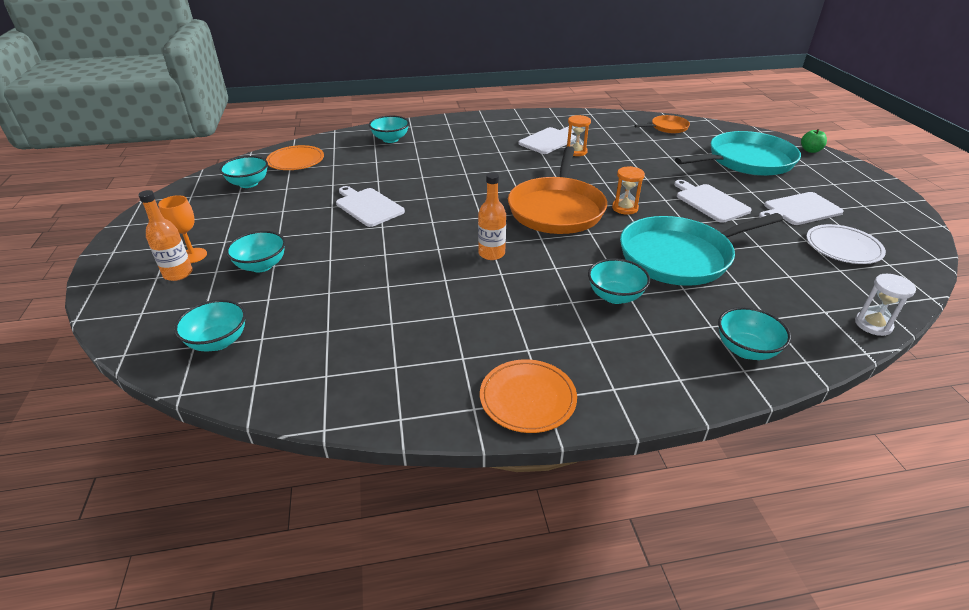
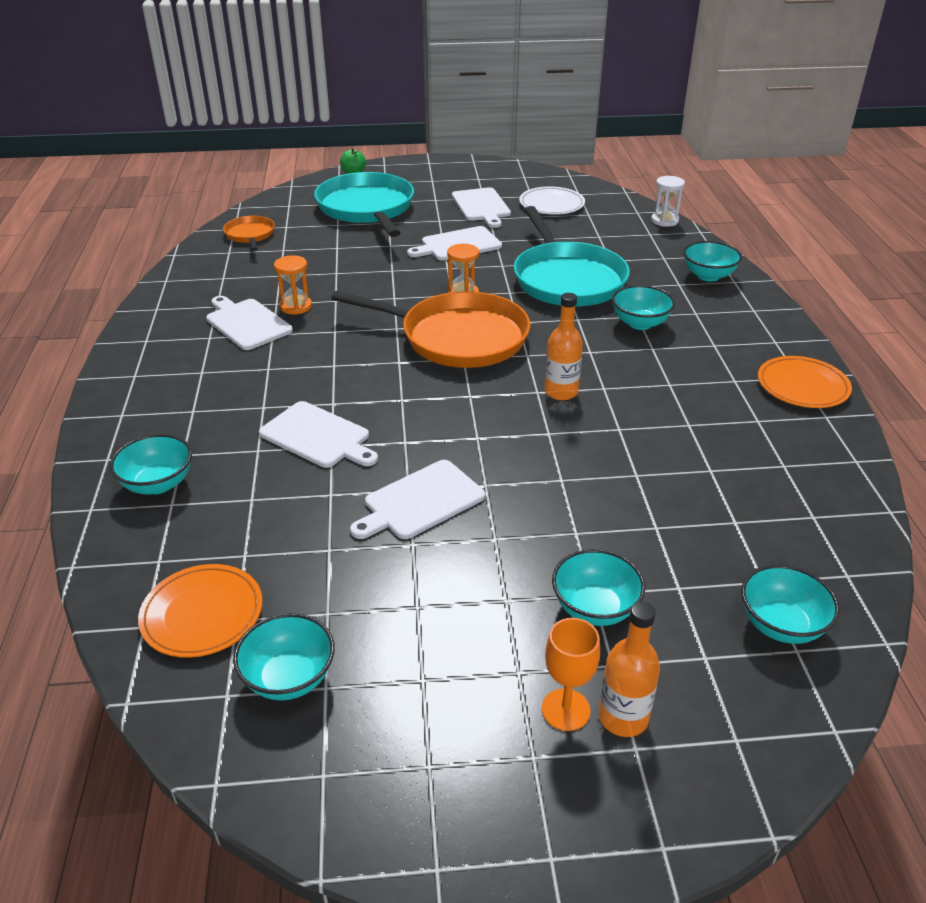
camera: 85 degrees left, 0 degrees up
(431, 172) = (318, 436): none -> white cutting board

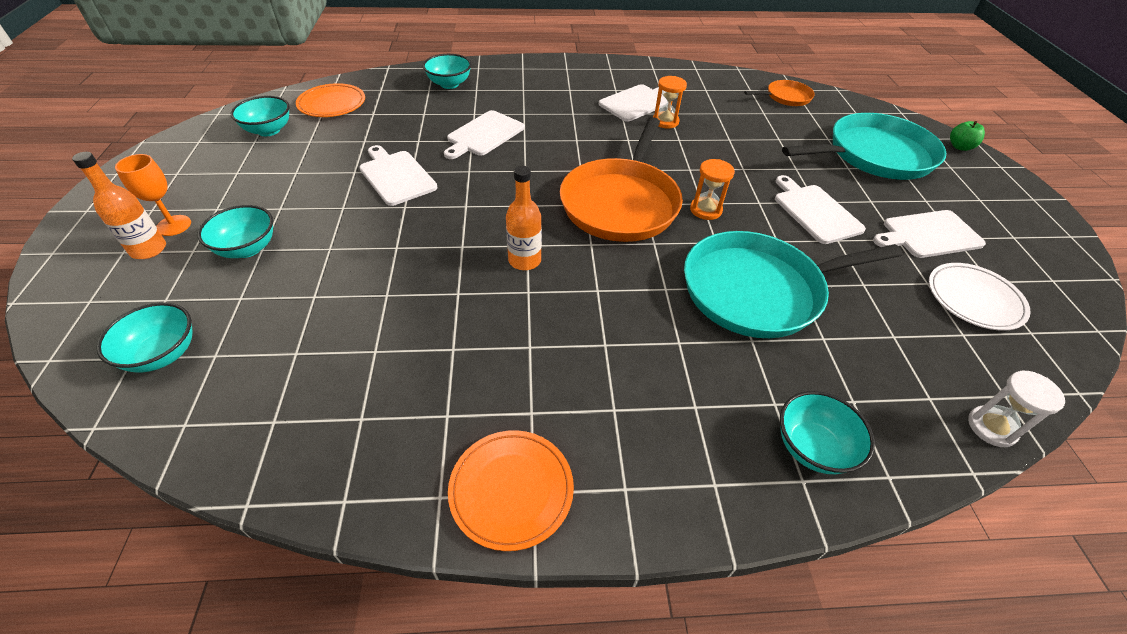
camera: 90 degrees right, 10 degrees up
(640, 323) = (661, 342): turquoise bowl -> none

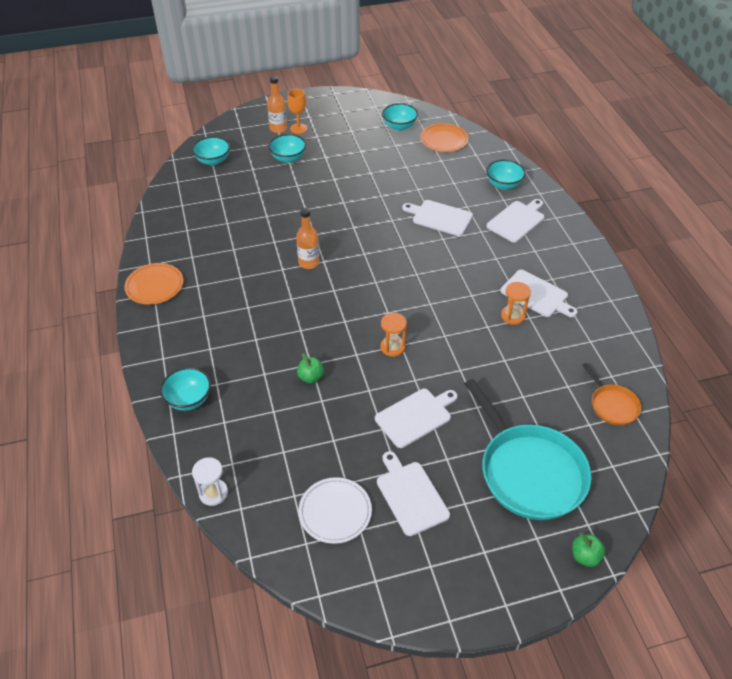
camera: 80 degrees right, 0 degrees up
(396, 176) = (373, 191): white cutting board -> white cutting board (517, 220)
(621, 203) = (383, 300): orange pan -> none
(757, 290) = (311, 377): turquoise pan -> green apple

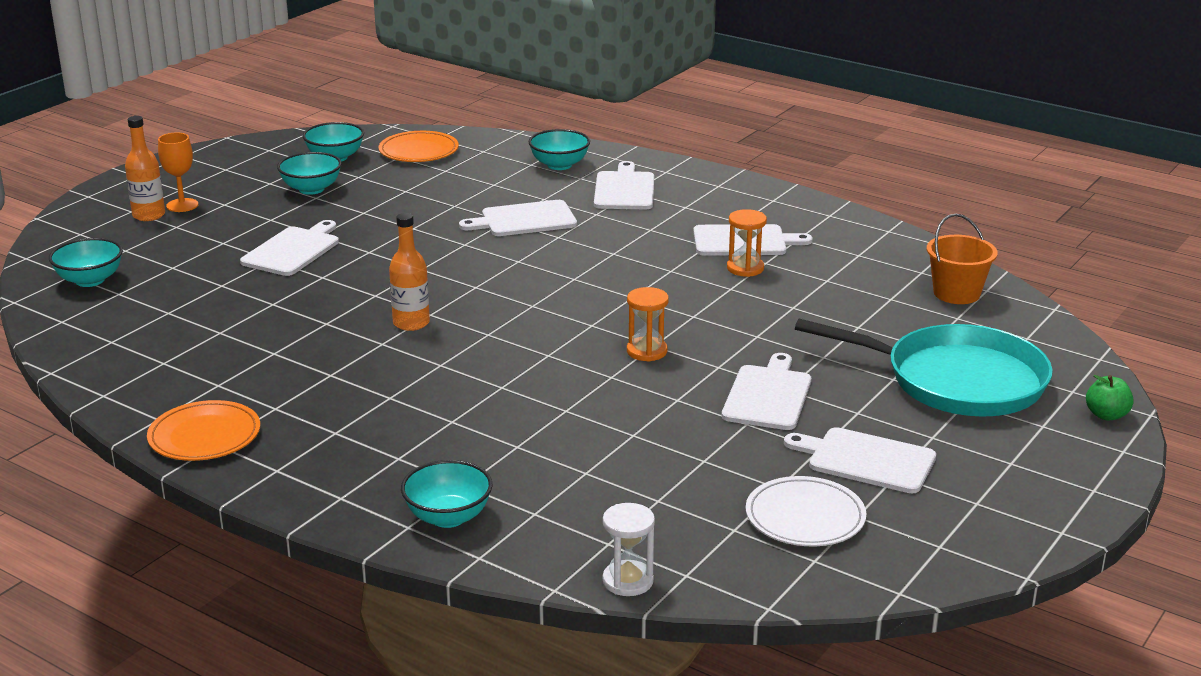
camera: 40 degrees left, 20 degrees down
(288, 158) = (214, 238): turquoise bowl -> turquoise bowl (311, 189)
(311, 377) = (585, 421): green apple -> none
(312, 184) = (293, 250): none -> white cutting board
(612, 405) = (956, 293): orange pan -> orange bucket

